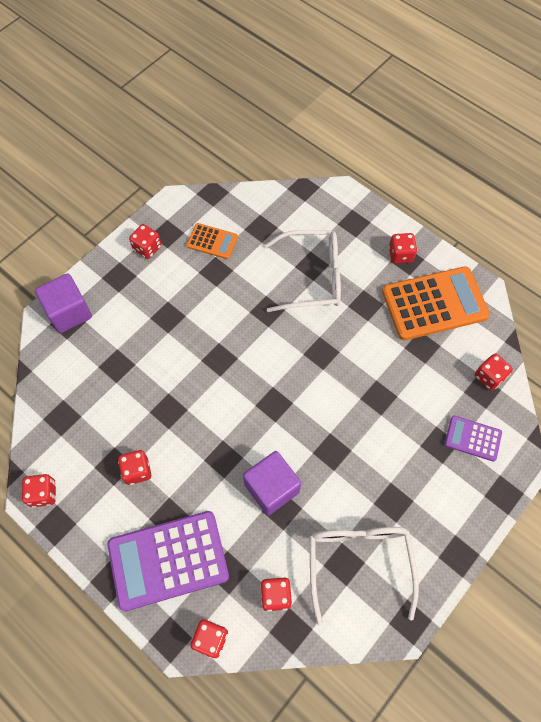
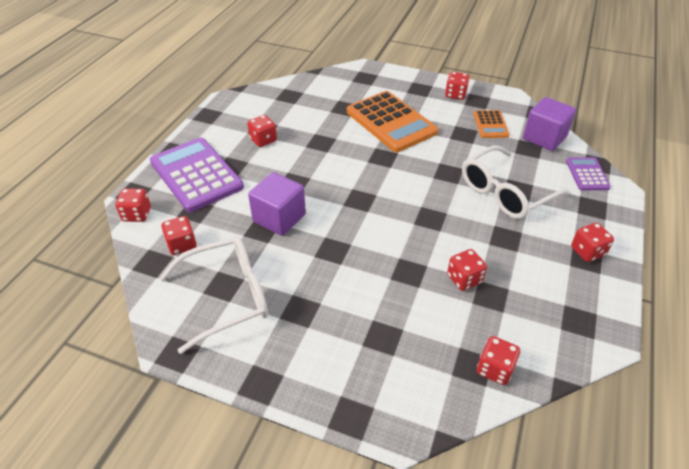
camera: 70 degrees right, 20 degrees down
(43, 493) = (228, 104): red dice -> red dice (464, 279)
(69, 312) = (373, 76): purple cube -> purple cube (544, 138)
(312, 277) = (505, 192): white glasses -> white glasses turned 75 degrees clockwise
(434, 304) = (551, 294): orange calculator -> orange calculator (391, 122)
(472, 438) = (406, 368): purple calculator -> purple calculator (587, 174)

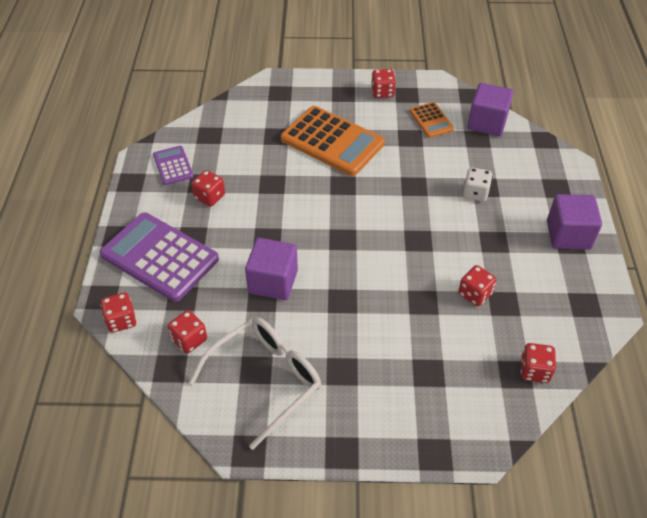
camera: 20 degrees left, 5 degrees up
(505, 192) = (475, 193): white glasses -> white dice
(587, 174) = (539, 154): purple calculator -> purple calculator (173, 166)
(587, 251) = (568, 235): red dice -> purple cube

